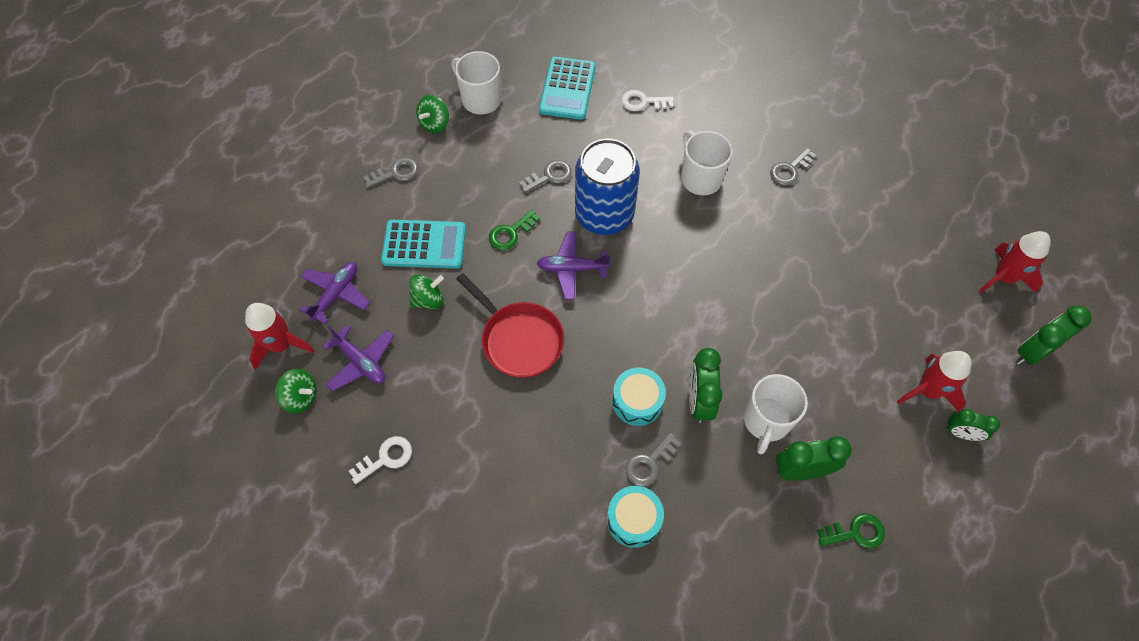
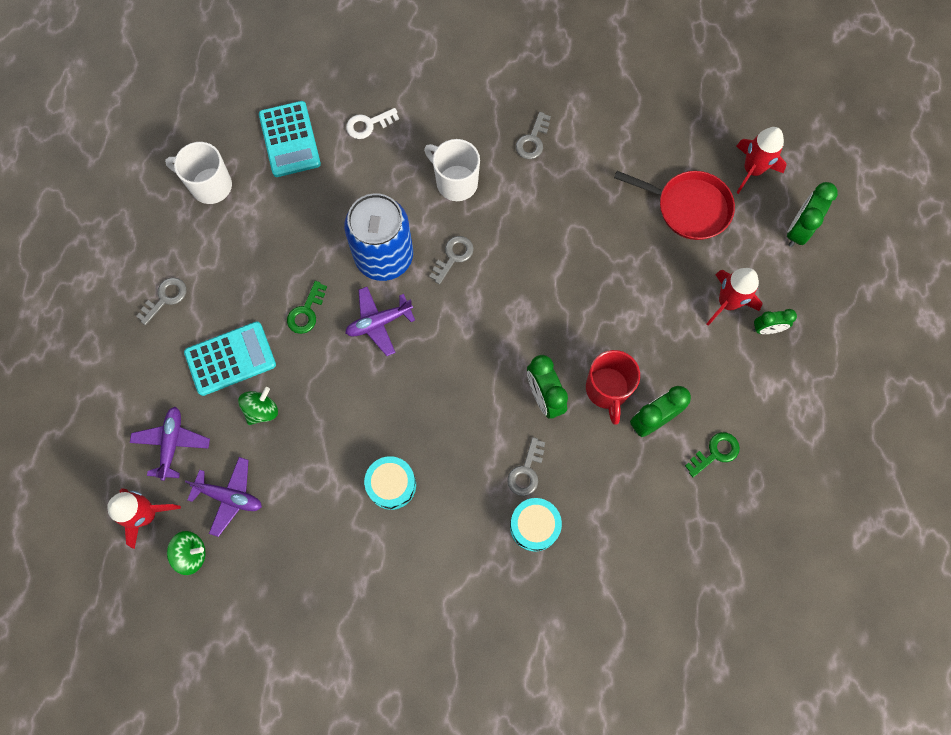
camera: 25 degrees left, 10 degrees up
(386, 458) = (298, 572): white key -> none
(435, 123) = (177, 230): green spinning top -> none
(519, 339) = (362, 411): red pan -> red pan (688, 207)
(549, 176) = (315, 239): grey key -> grey key (453, 256)
(637, 401) = (492, 421): turquoise drum -> turquoise drum (391, 485)
(766, 421) = (607, 390): white mug -> red mug

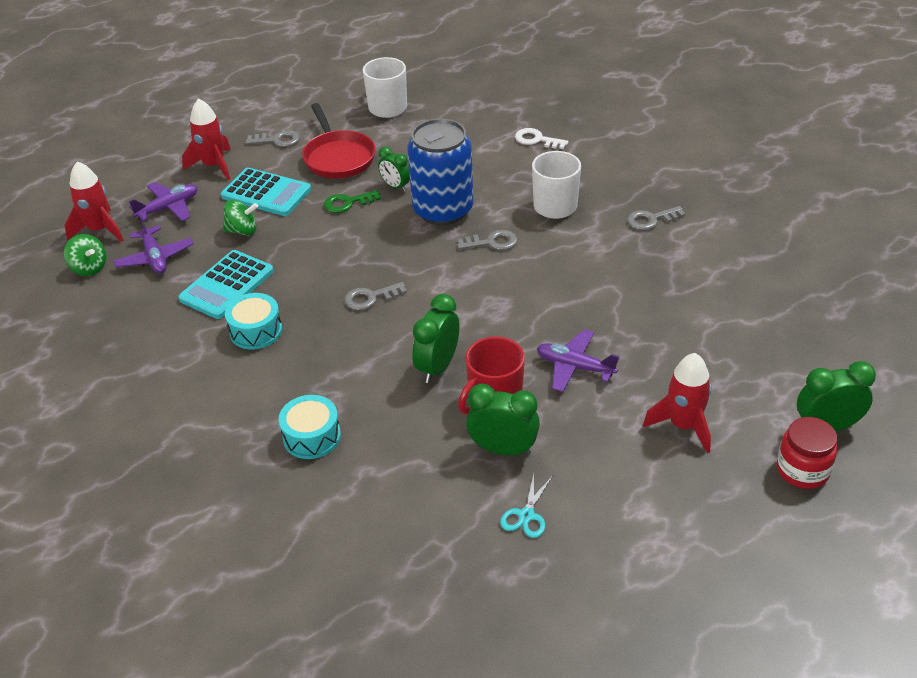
camera: 50 degrees right, 30 degrees down
(290, 139) = (471, 116): turquoise calculator -> turquoise calculator (227, 285)
(379, 323) = (385, 241): purple plane -> purple plane (574, 367)
(526, 471) = (356, 399): grey key -> grey key (370, 298)
(688, 207) = (733, 341): red pan -> red pan (338, 157)
(715, 453) = (526, 515): green key -> turquoise scissors
(752, 170) = (833, 358): red rocket -> red rocket (214, 166)
(767, 329) = (697, 470): green clock -> green clock (395, 186)
(816, 275) = (802, 470): none -> red jar

